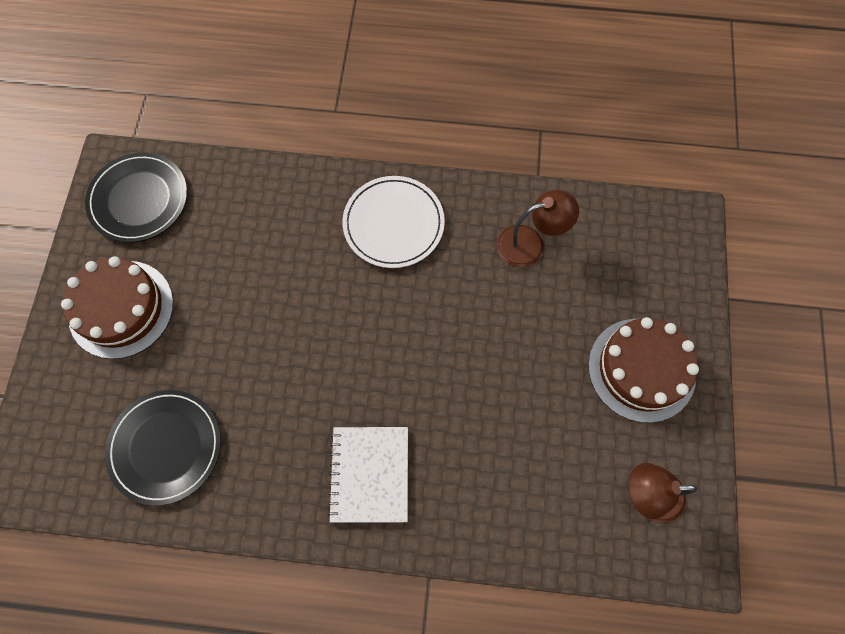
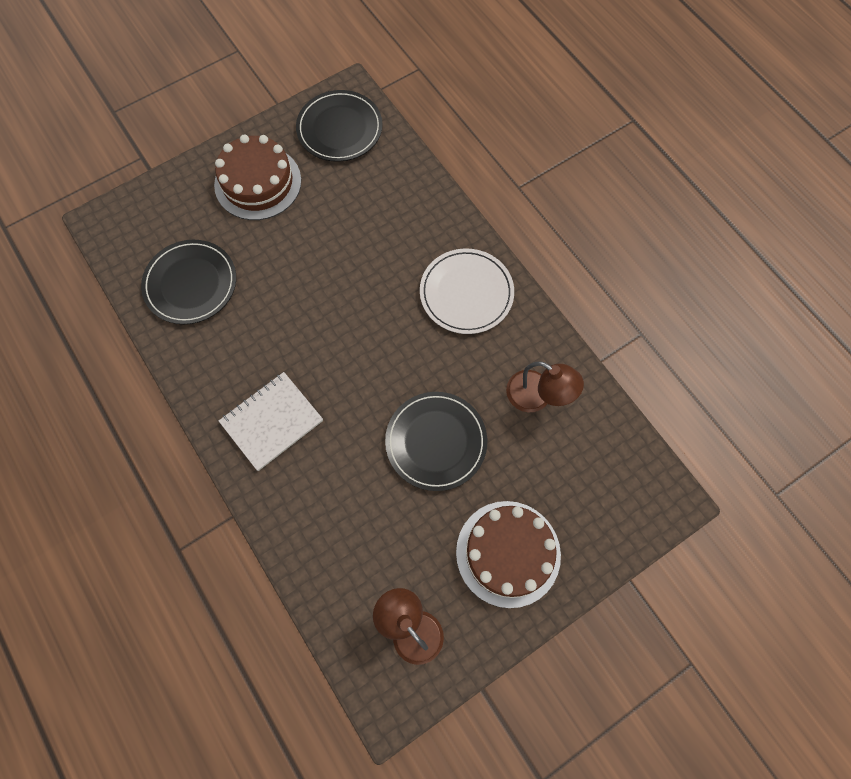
camera: 50 degrees right, 0 degrees up
(503, 350) = (436, 442): none -> black plate

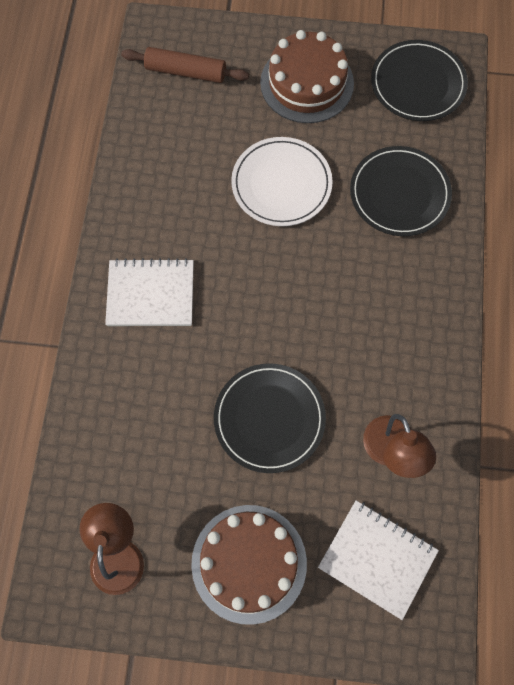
camera: 40 degrees right, 0 degrees up
(155, 237) = (185, 72): none -> brown rolling pin
(191, 284) = (181, 131): black plate -> black plate (399, 193)
(466, 293) = (407, 311): white plate -> white plate (281, 184)
(588, 476) = (377, 558): none -> white notebook

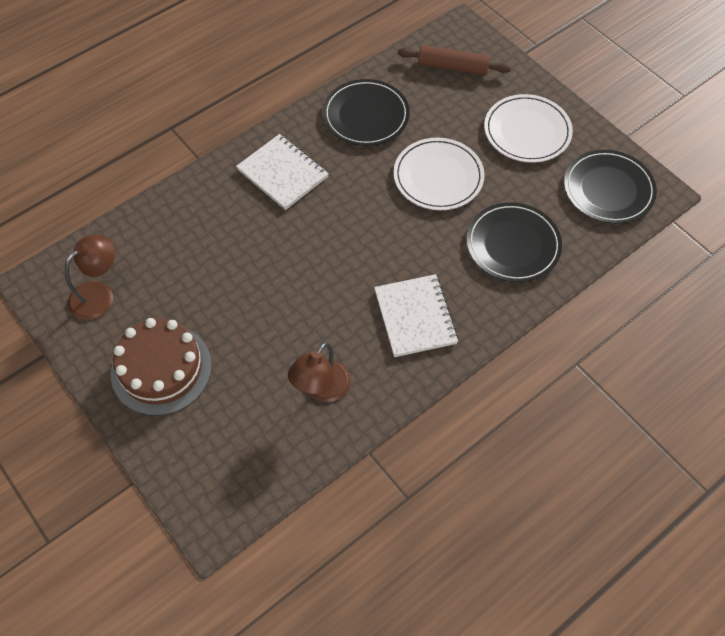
camera: 45 degrees right, 10 degrees down
(185, 72) = (453, 67): brown rolling pin -> brown rolling pin turned 45 degrees counterclockwise
(269, 419) = (269, 302): black plate -> black plate (366, 115)
(307, 83) = (527, 131): brown cake -> white plate
(377, 558) = (238, 441): white notebook -> white notebook (415, 317)

